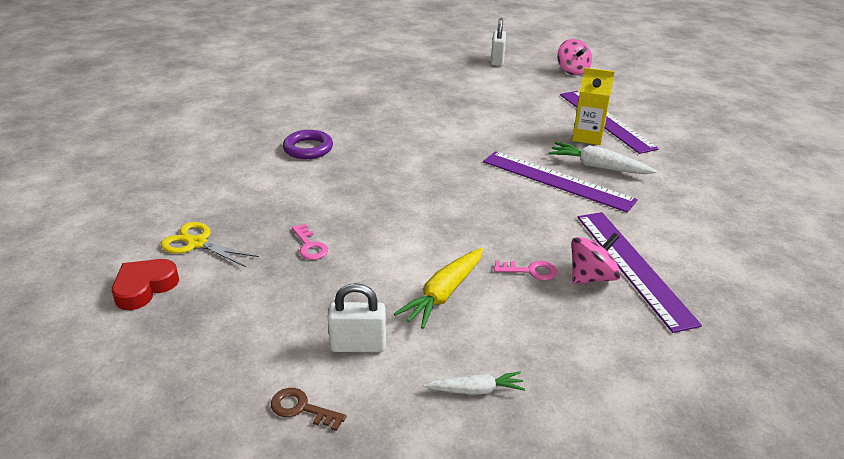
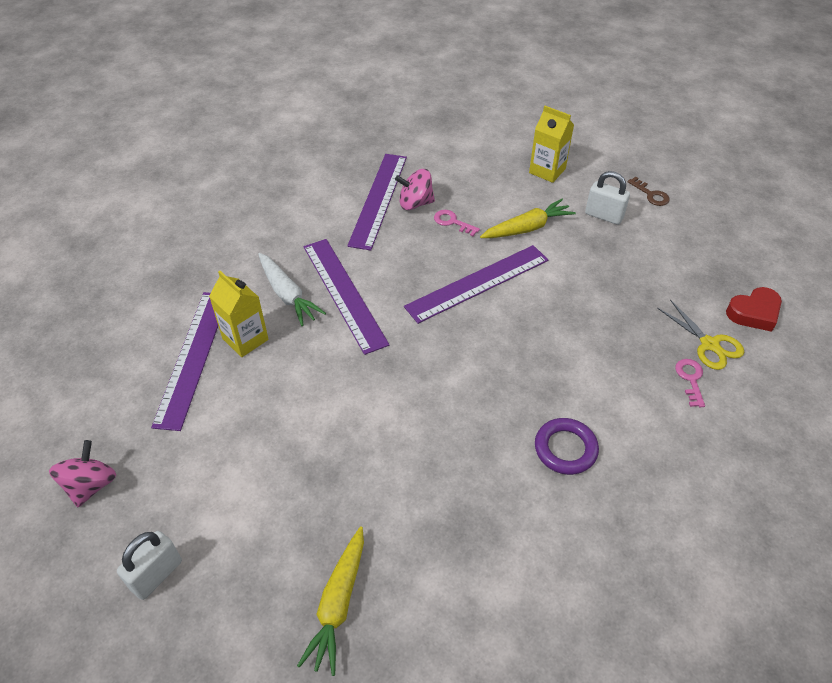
camera: 150 degrees left, 15 degrees up
(310, 246) = (610, 305): pink key -> pink key (690, 379)
(401, 73) = (338, 604): none -> yellow carrot
(451, 223) = (478, 283): none -> purple ruler
(476, 390) = (547, 171): white carrot -> yellow carton

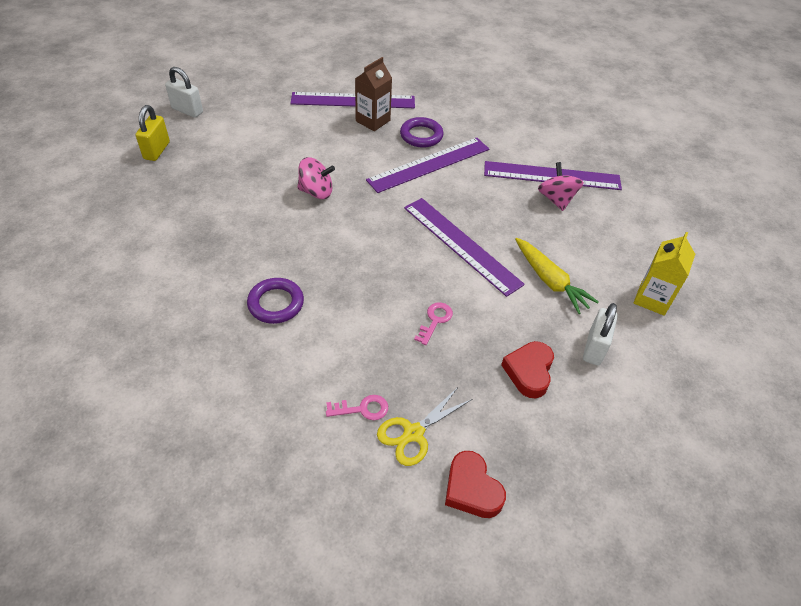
camera: 80 degrees right, 0 degrees up
(91, 485) = (250, 78): pink spinning top -> pink spinning top (316, 192)
(245, 339) = (373, 121): yellow carton -> brown carton
(256, 612) = (157, 151): none -> yellow padlock
(287, 295) = (421, 135): white carrot -> purple ring
(338, 604) = (156, 184): yellow carrot -> none
(452, 222) = (539, 225): pink key -> pink key (435, 320)
(633, 260) = (529, 372): none -> red heart
(651, 195) = (652, 399): brown key -> none

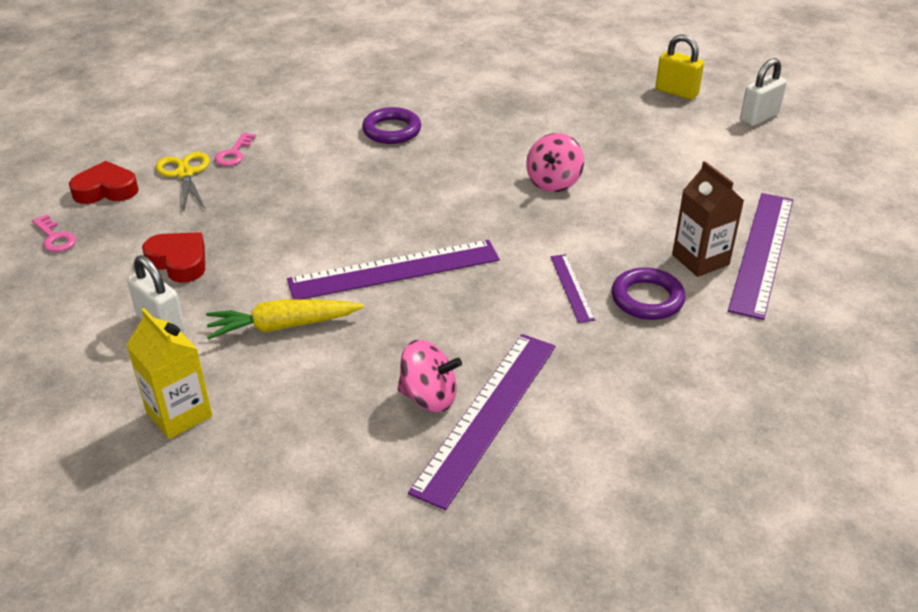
camera: 115 degrees right, 10 degrees down
(429, 164) = (572, 287): purple ruler -> purple ruler, size x0.49
(435, 320) = (295, 218): pink key -> pink key (55, 238)

